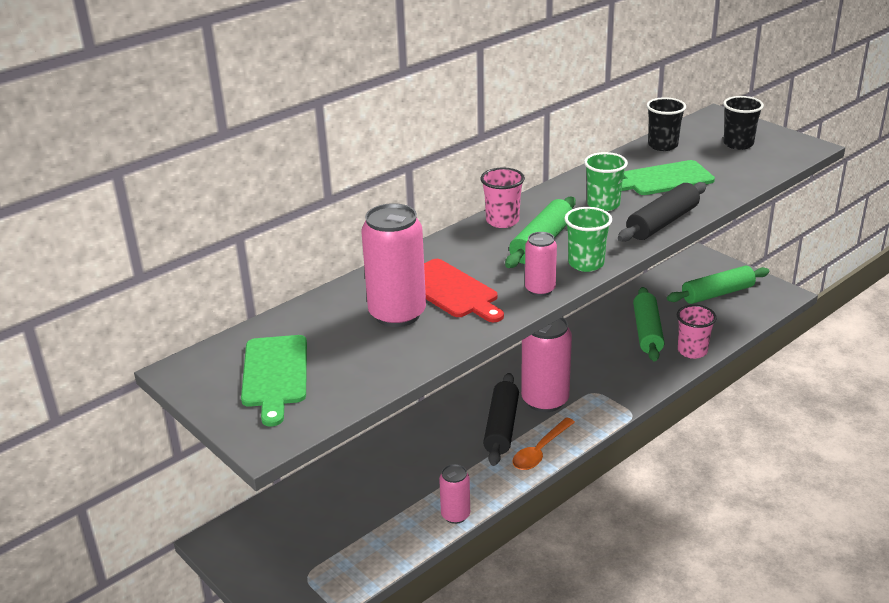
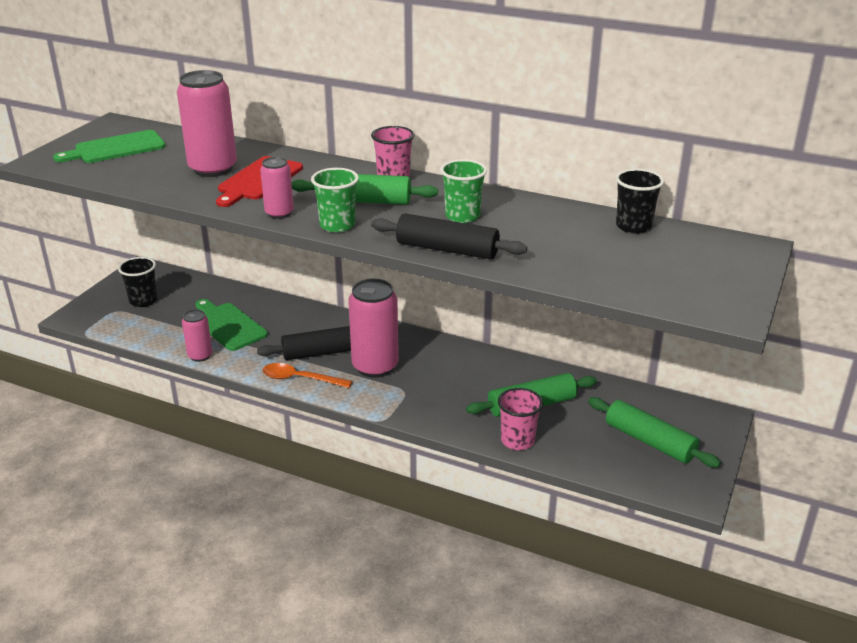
camera: 65 degrees right, 0 degrees up
(663, 179) = (548, 237): green cutting board -> green cutting board (228, 325)
(738, 144) = (686, 268): black cup -> black cup (143, 301)

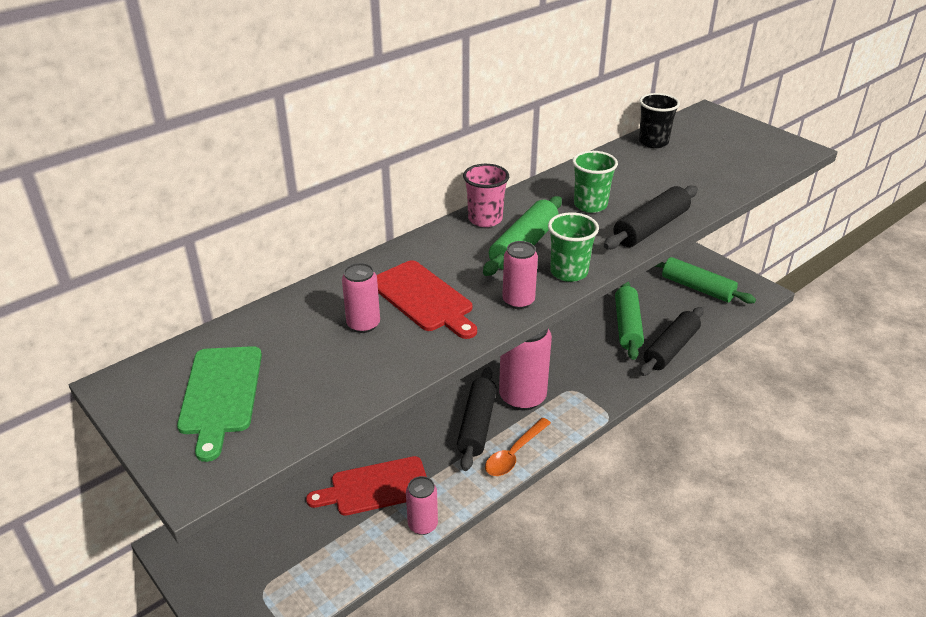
camera: 65 degrees left, 5 degrees up
(143, 301) = (260, 556): black cup -> none
(213, 169) = (363, 324): pink can -> pink can, size x0.54
(228, 325) = (375, 487): green cutting board -> red cutting board
(517, 441) = (671, 349): pink cup -> black rolling pin
(649, 441) = (697, 288): green rolling pin -> green rolling pin turned 60 degrees clockwise

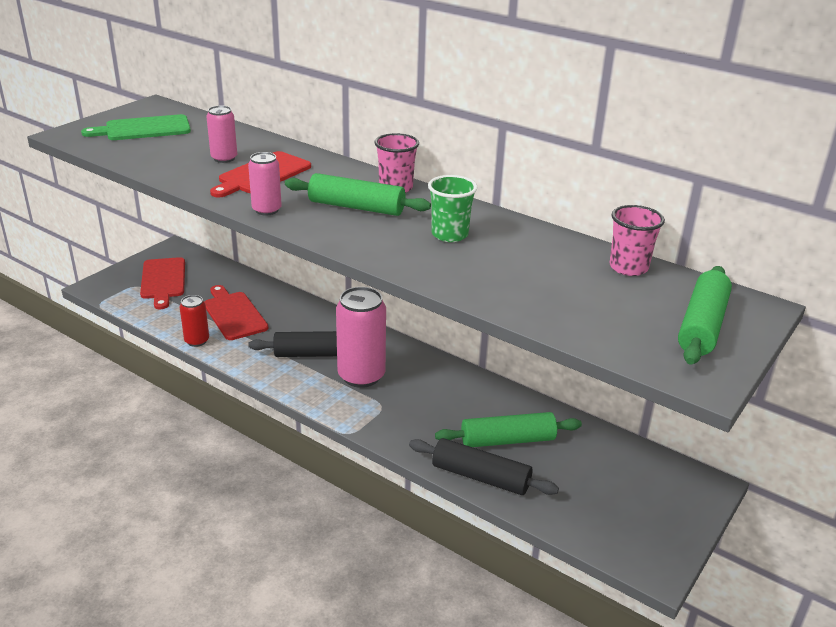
camera: 75 degrees right, 5 degrees down
(262, 557) = (163, 280): none -> red cutting board
(423, 525) = (197, 341): pink can -> red can
(514, 454) = (283, 378): orange spoon -> none
(569, 272) = (318, 229): green cup -> none
(650, 228) = (419, 268): black rolling pin -> none
(653, 142) = (628, 267): black cup -> pink cup
(697, 288) = (622, 500): green rolling pin -> green rolling pin (702, 326)

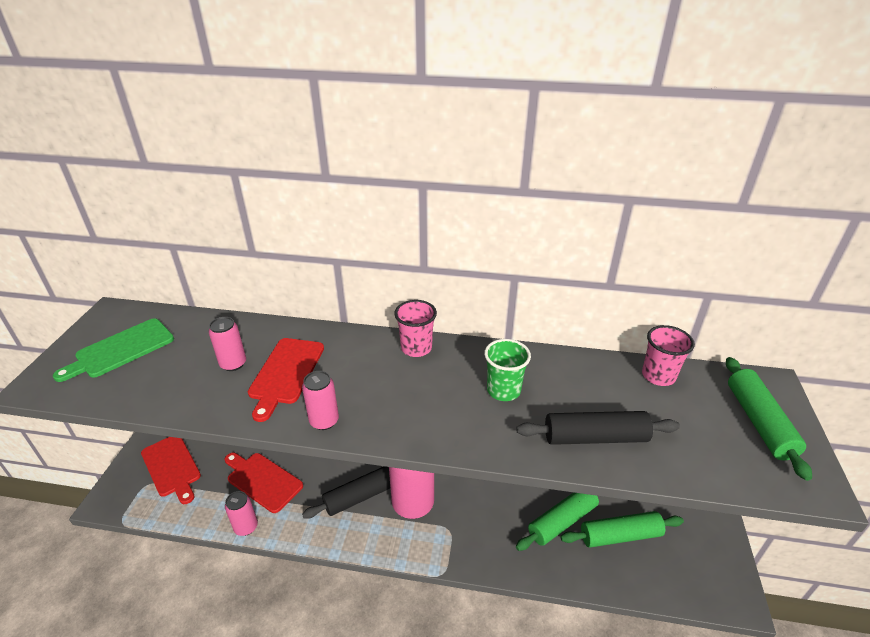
camera: 25 degrees left, 5 degrees up
(197, 341) = (246, 527): red can -> pink can
(356, 207) = (402, 385): green rolling pin -> green rolling pin (620, 535)
(480, 477) = (569, 570): black rolling pin -> black rolling pin (595, 437)

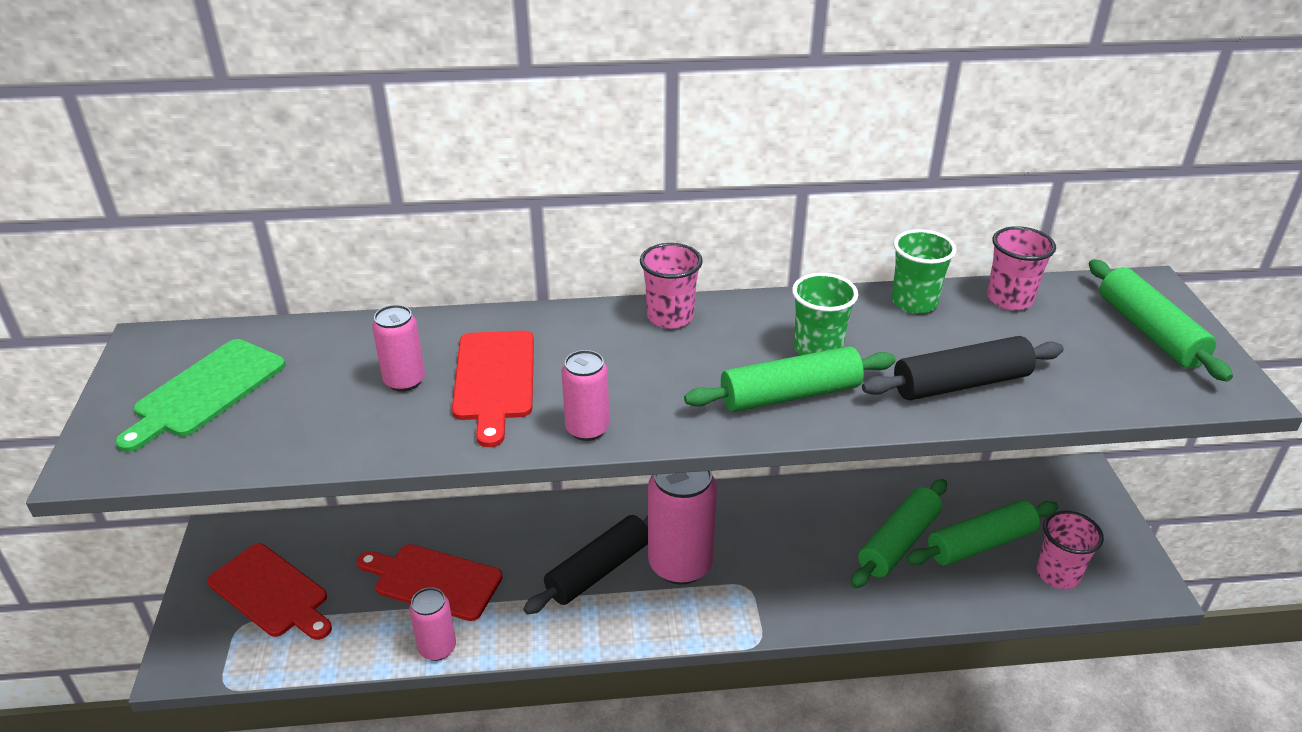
camera: 15 degrees left, 0 degrees up
(469, 422) = (790, 395): none -> green rolling pin
(586, 366) = (914, 302): none -> green cup
(669, 573) = (1058, 574): none -> pink cup

